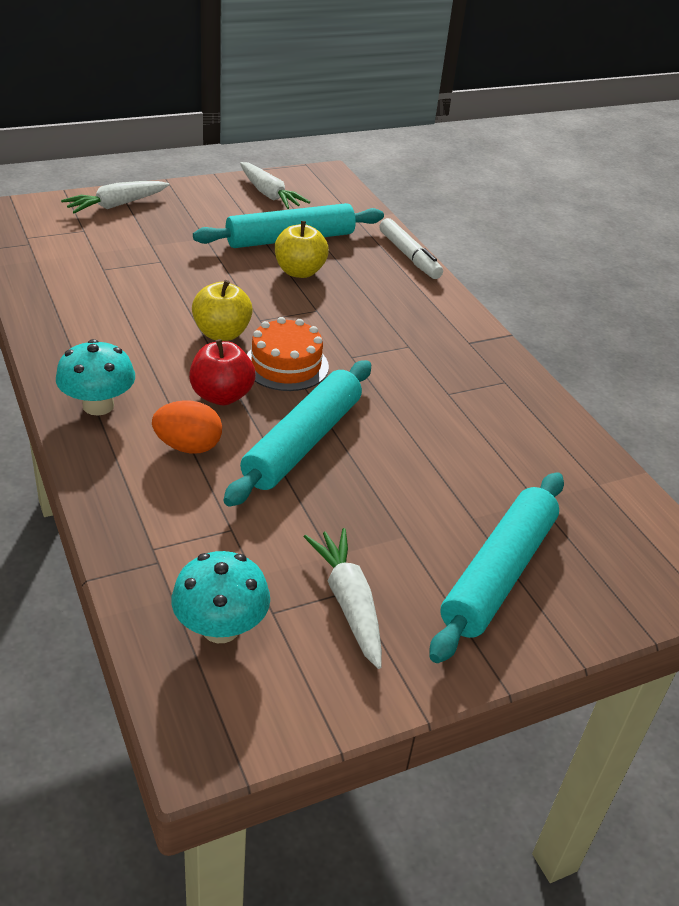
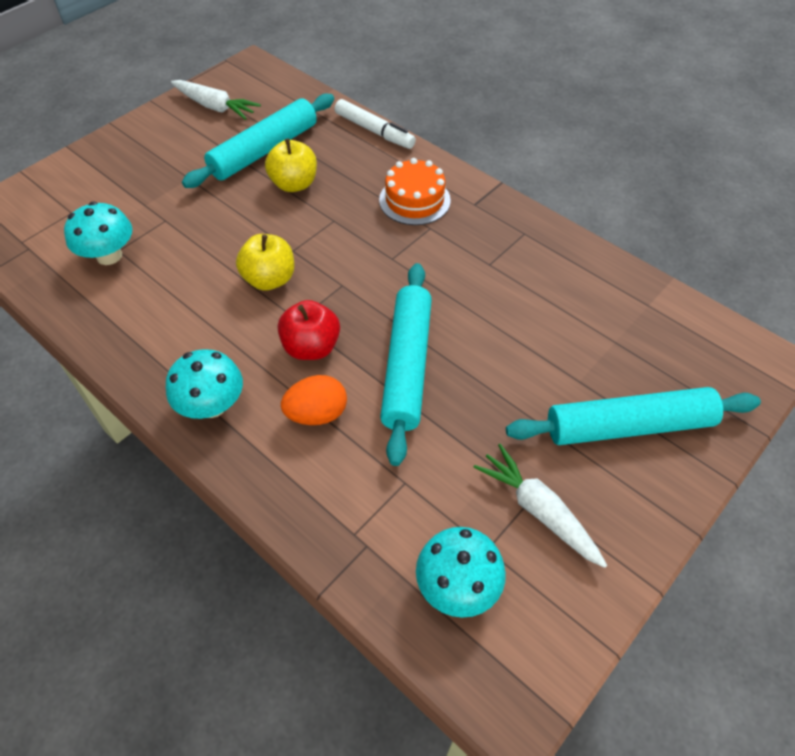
camera: 20 degrees left, 15 degrees up
(92, 270) = (109, 255): none -> turquoise mushroom
(116, 205) = (83, 171): white carrot -> none
(286, 365) = (344, 290): orange cake -> orange cake (414, 200)
(499, 574) = (629, 426): turquoise rolling pin -> turquoise rolling pin turned 75 degrees clockwise

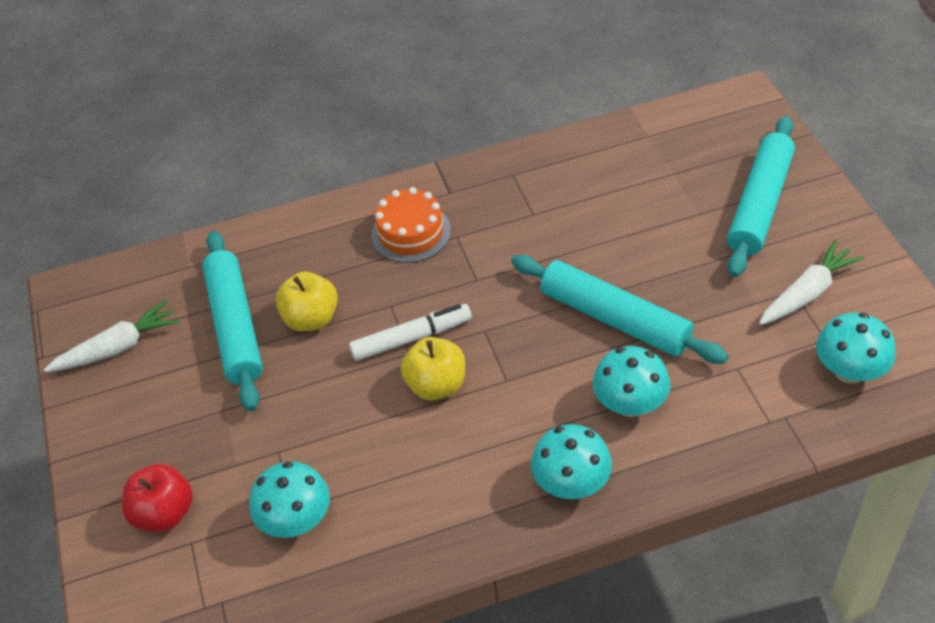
camera: 55 degrees left, 5 degrees down
(311, 347) = (548, 381): red apple -> red apple (164, 513)
(317, 414) = (630, 404): orange egg -> turquoise mushroom
(374, 131) = (283, 224): white marker -> white marker (411, 338)
(538, 510) = (807, 293): white carrot -> white carrot turned 150 degrees clockwise

